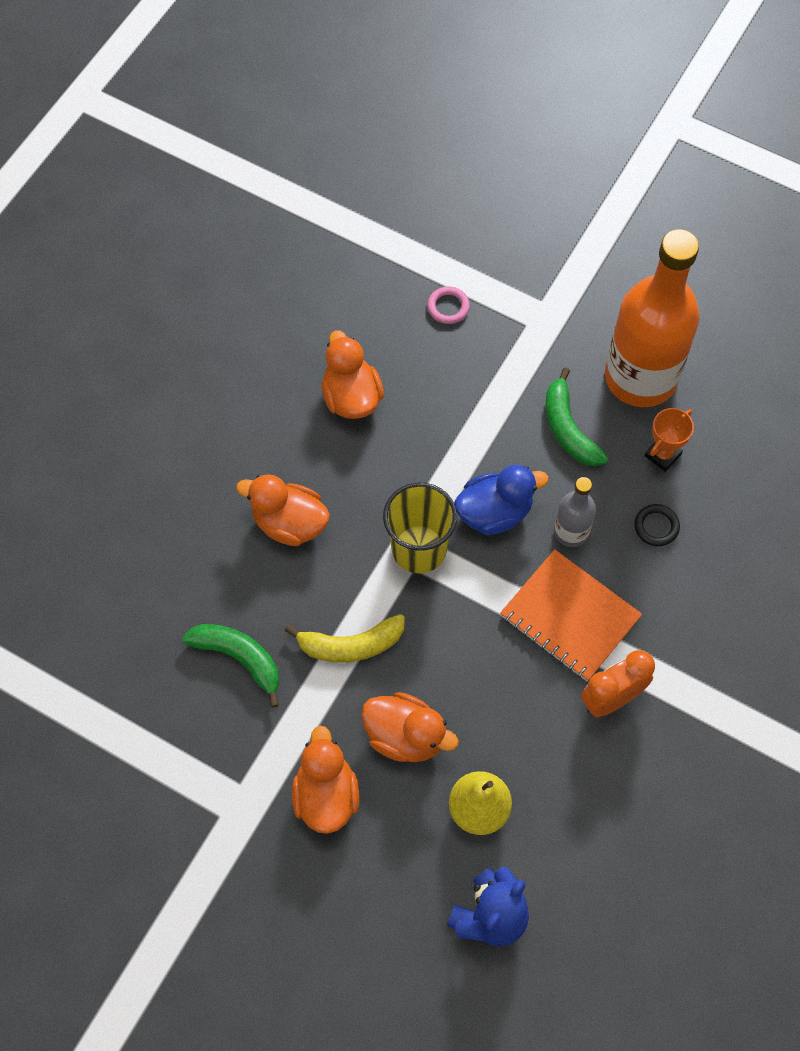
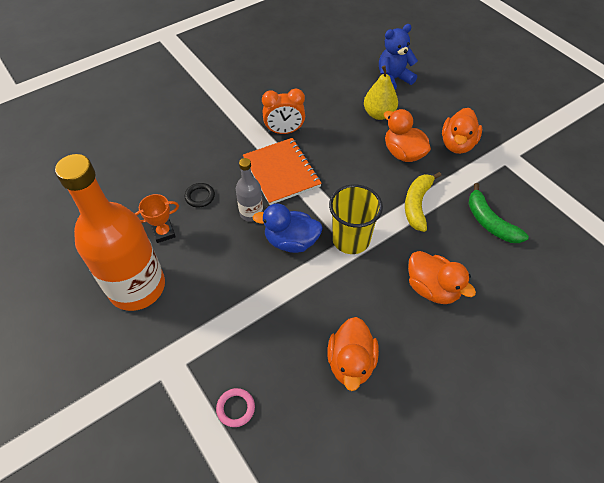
camera: 155 degrees left, 10 degrees down
(350, 645) = (417, 204): yellow banana -> yellow banana turned 90 degrees counterclockwise
(568, 428) = (210, 273): green banana -> none

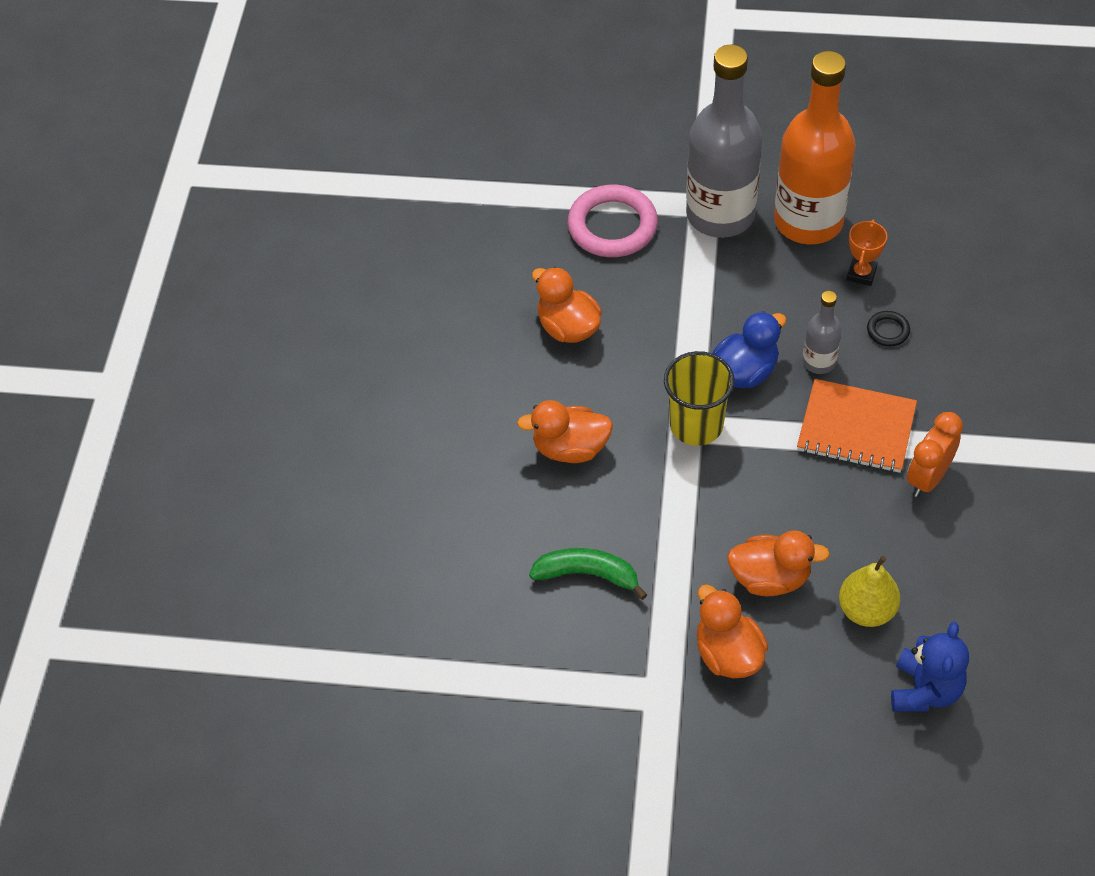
camera: 135 degrees right, 0 degrees up
(169, 343) = (720, 215): none -> grey bottle
(235, 408) = (612, 226): pink ring -> pink ring, size x2.21
(417, 204) = (680, 524): yellow banana -> none

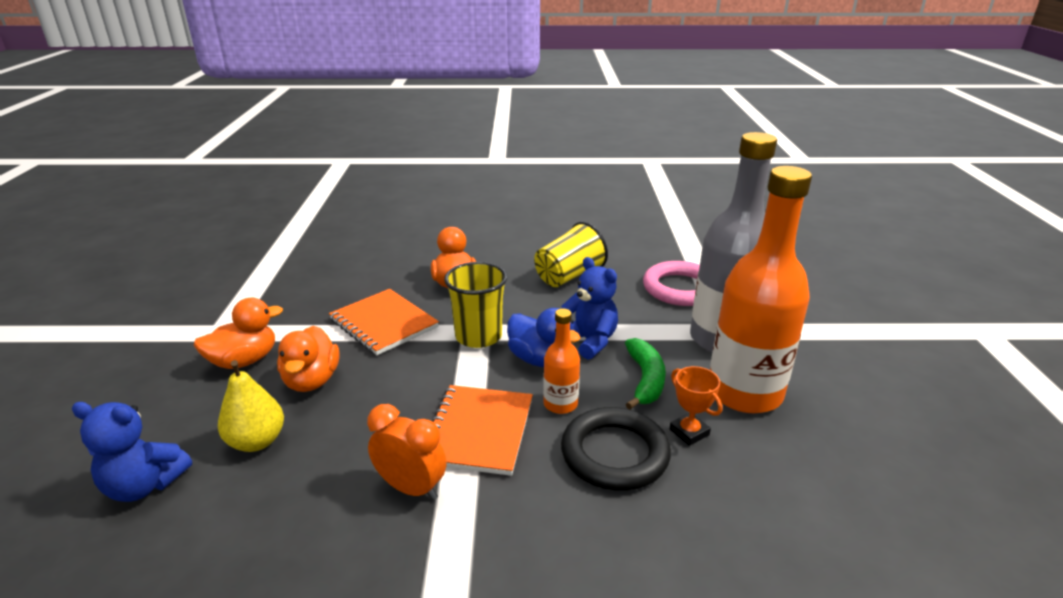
camera: 80 degrees right, 25 degrees down
(568, 327) = (569, 276): orange duck -> yellow cup
(588, 574) = (340, 296): green banana -> green banana (645, 380)
(660, 520) = (384, 323): none -> orange notebook
(714, 326) = (589, 341): none -> blue teddy bear
(819, 362) = (560, 404): grey bottle -> orange bottle
(861, 274) = (689, 432): orange trophy -> orange trophy turned 45 degrees clockwise
(888, 331) = (614, 454): black ring -> black ring, size x2.21

